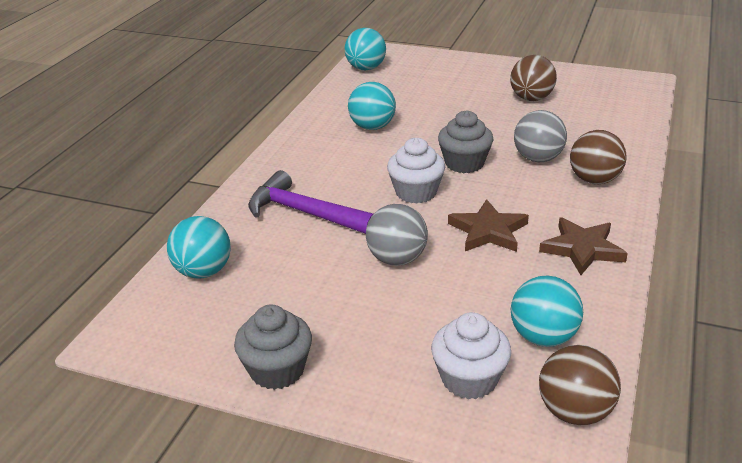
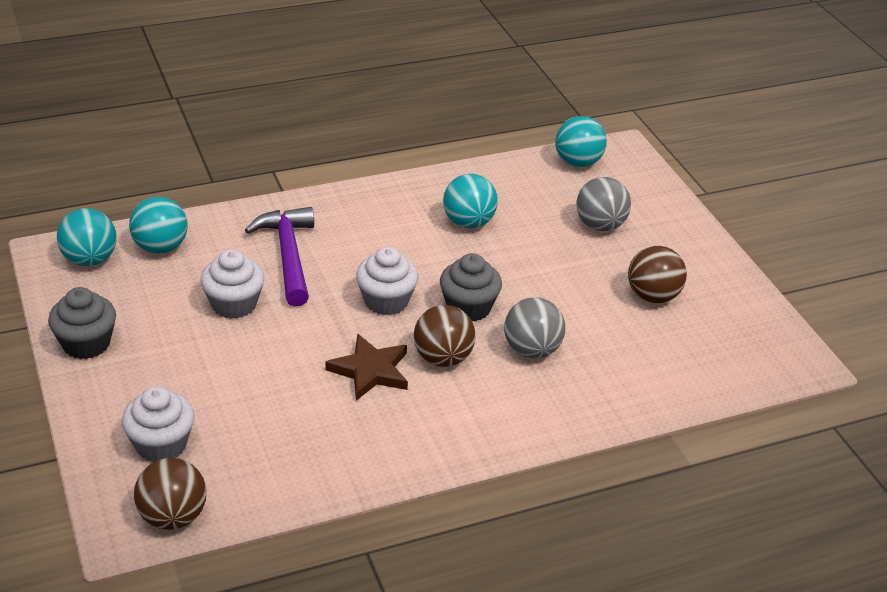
camera: 45 degrees right, 5 degrees up
(330, 263) = (234, 304): none -> white cupcake
(397, 259) = (275, 337): grey ball -> grey ball (600, 225)
(543, 337) = (249, 464): turquoise ball -> turquoise ball (90, 259)
(582, 249) = (401, 439): brown star -> none
(594, 180) = (533, 403): brown ball -> brown ball (442, 358)

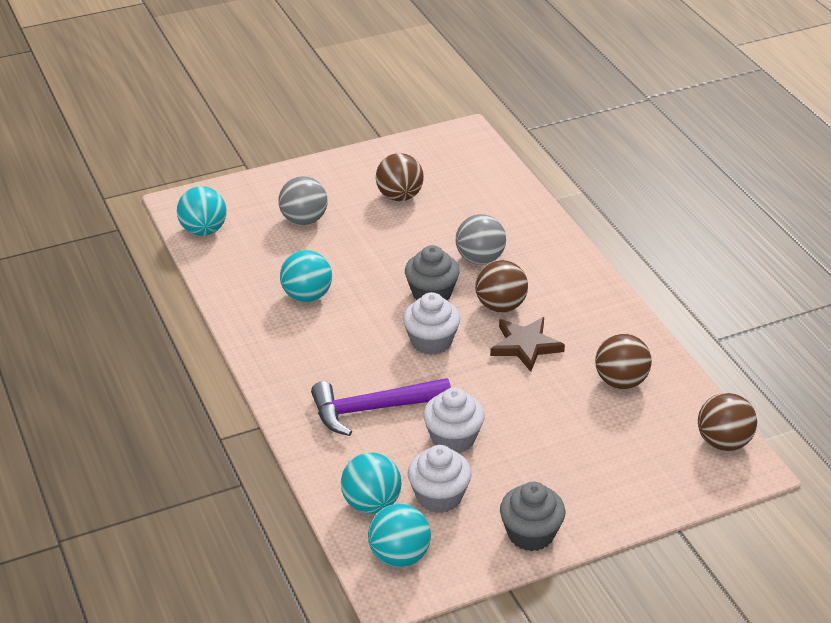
camera: 90 degrees left, 0 degrees up
(161, 444) = (647, 461): white cupcake -> white cupcake (439, 496)
(296, 442) = (621, 381): none -> brown ball

